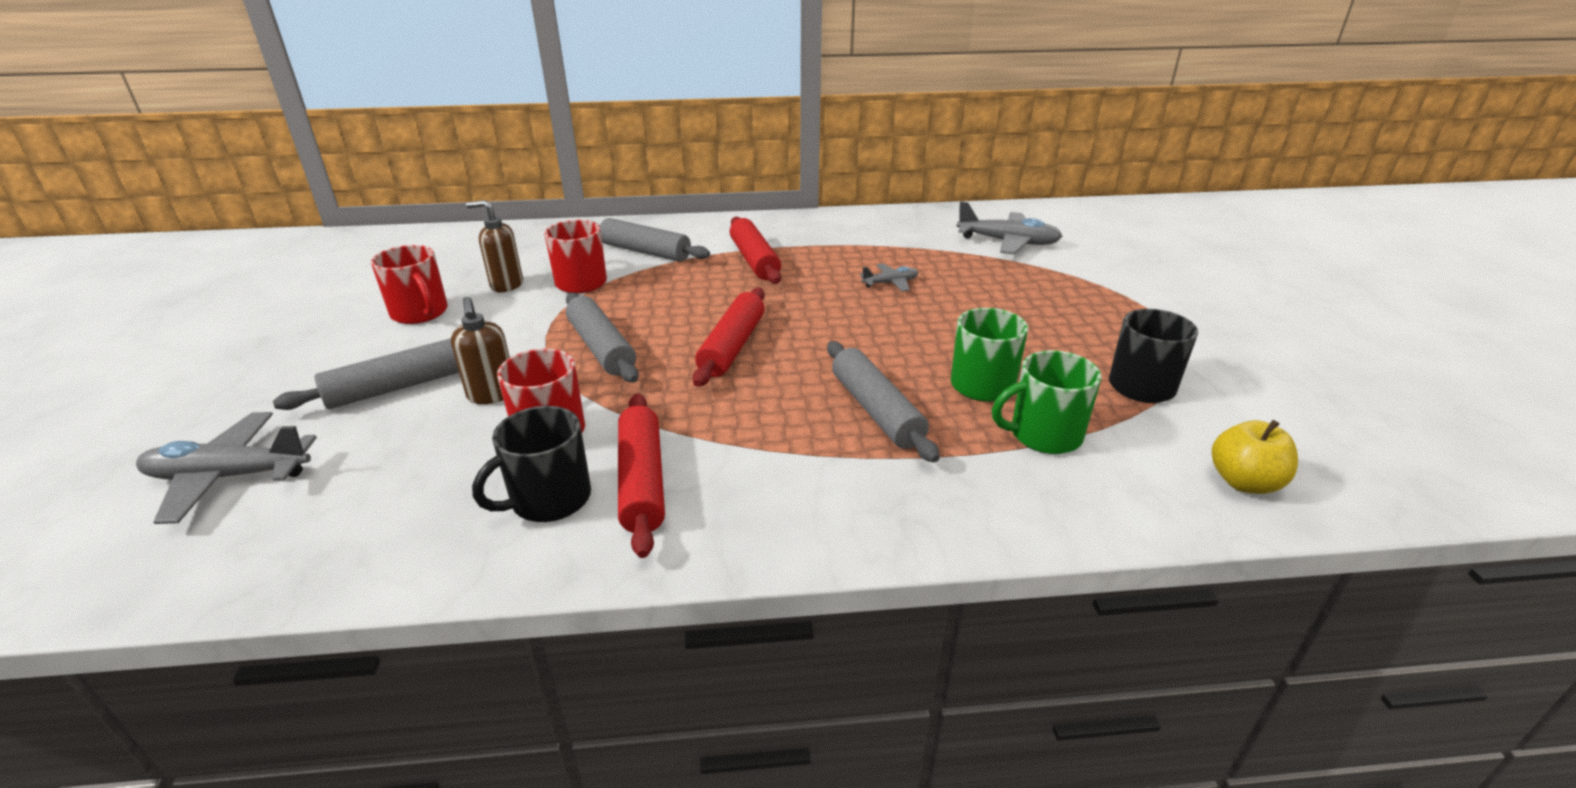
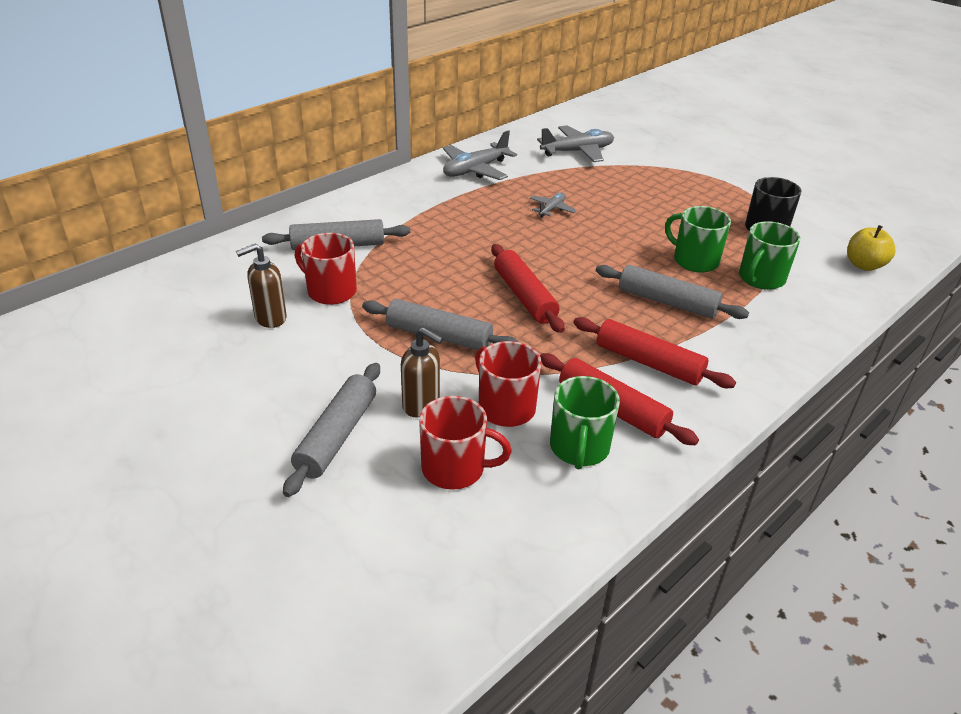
camera: 40 degrees left, 5 degrees up
(229, 477) = (332, 562): grey plane -> grey plane (475, 170)
(420, 313) = (237, 373): red mug -> red mug (455, 468)
(549, 499) = (579, 448): black mug -> green mug
(754, 260) = (435, 223): red rolling pin -> red rolling pin (649, 362)

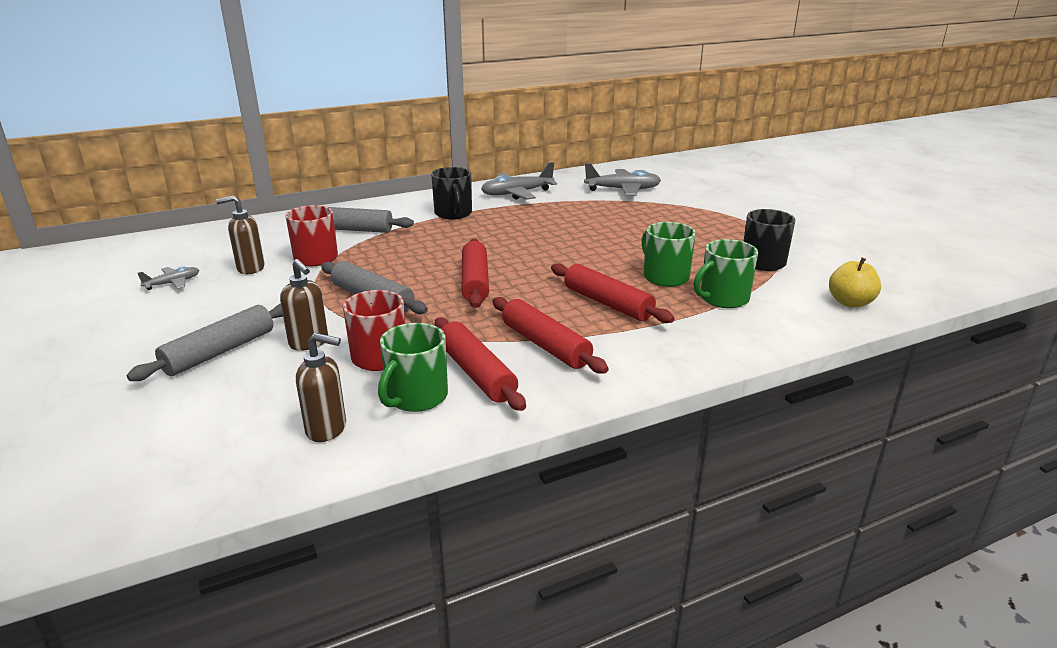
camera: 20 degrees right, 10 degrees down
(430, 207) = (453, 213): none -> black mug
(455, 468) = (291, 391): red mug -> none
(527, 504) = (327, 429): none -> brown soap dispenser
(551, 209) = (560, 226): grey plane -> grey plane (173, 283)
(667, 302) = (607, 303): grey rolling pin -> red rolling pin

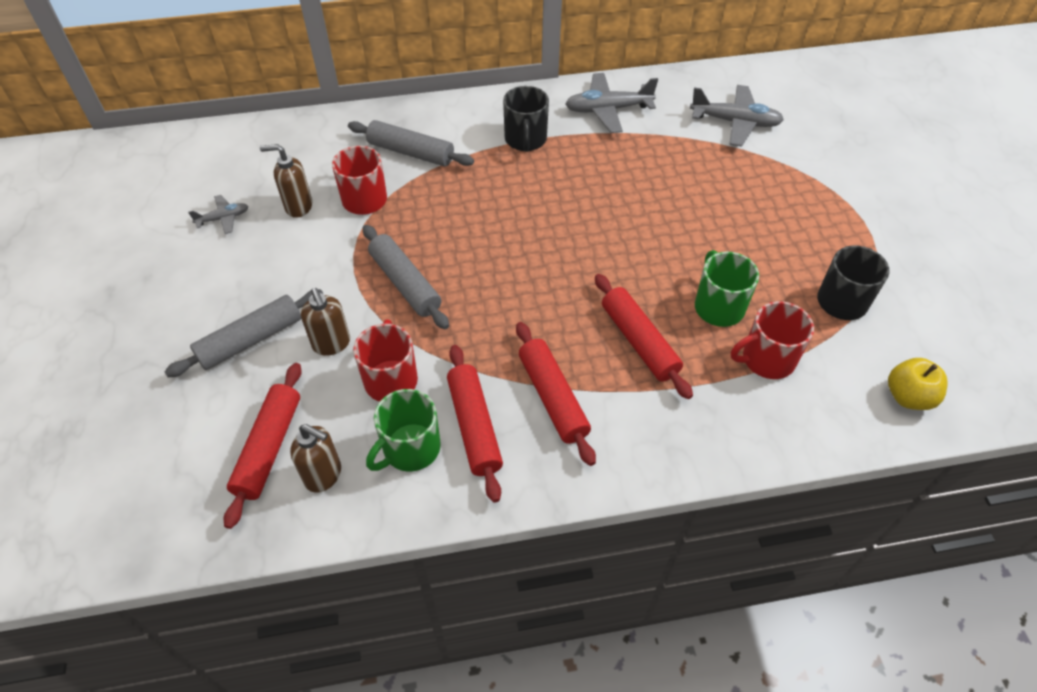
camera: 15 degrees right, 25 degrees up
(475, 282) = (514, 275): red rolling pin -> red rolling pin (269, 448)
(723, 298) = (766, 359): green mug -> red mug

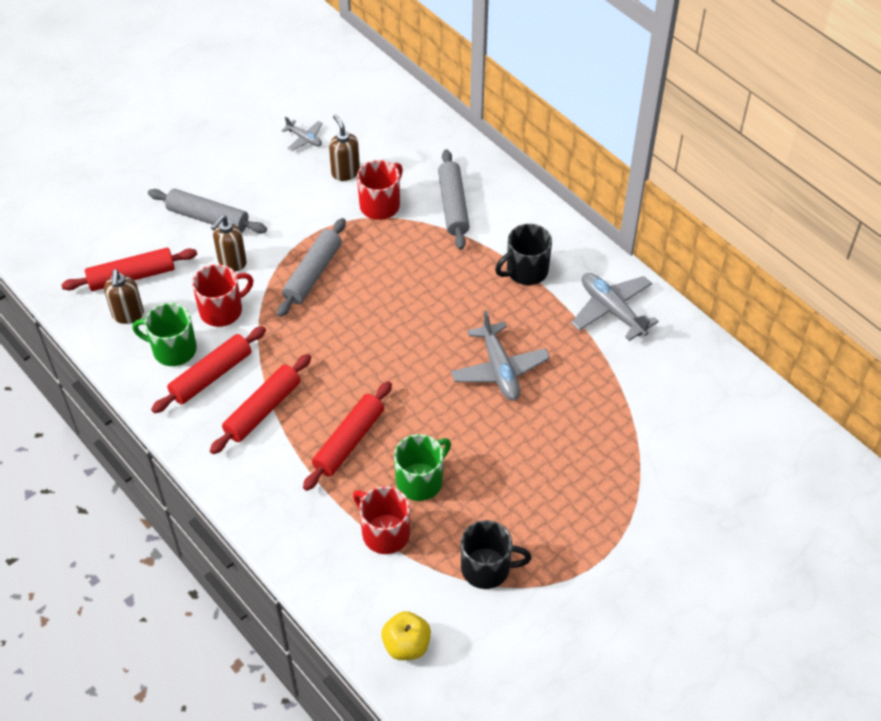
camera: 60 degrees right, 0 degrees up
(735, 122) = (671, 412): grey plane -> grey plane (499, 369)

